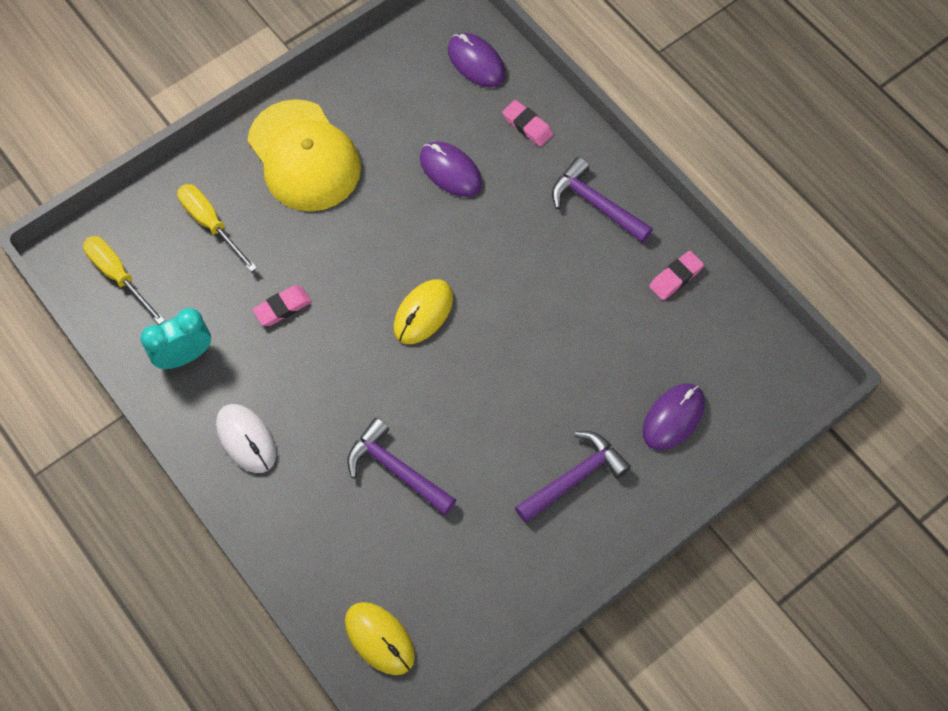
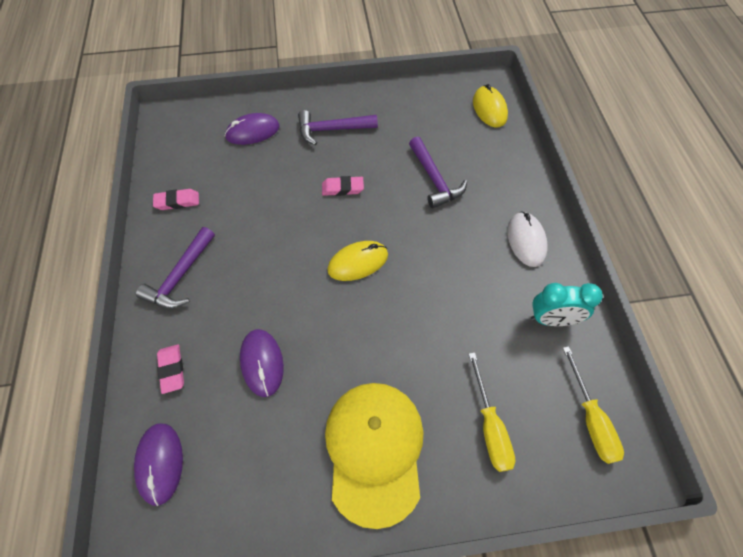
camera: 150 degrees left, 5 degrees down
(282, 308) = (459, 319): pink eraser -> pink eraser (342, 188)
(595, 204) = (180, 276): purple hammer -> purple hammer turned 45 degrees clockwise

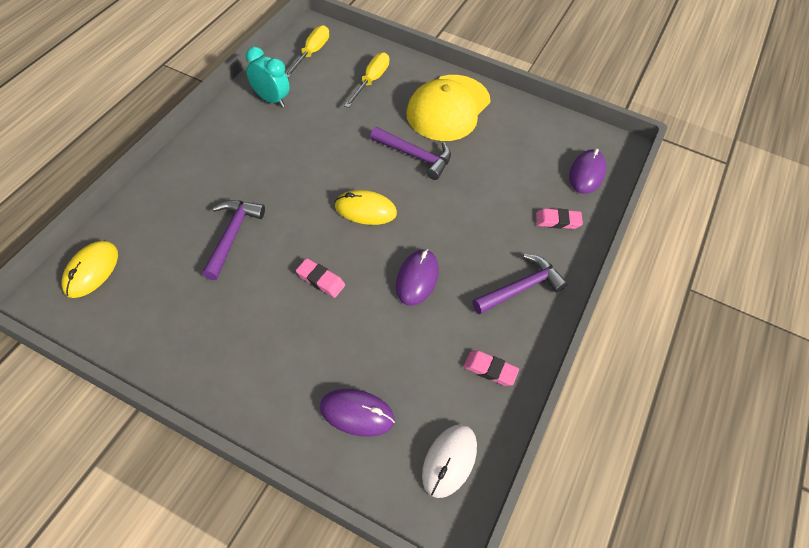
camera: 150 degrees left, 5 degrees down
(172, 370) = (558, 221): pink eraser -> pink eraser turned 75 degrees clockwise
(262, 363) = (489, 188): purple mouse -> purple mouse (417, 278)
(332, 129) = (270, 355): purple hammer -> purple hammer (415, 156)
(526, 240) = (223, 147): white mouse -> white mouse (449, 461)

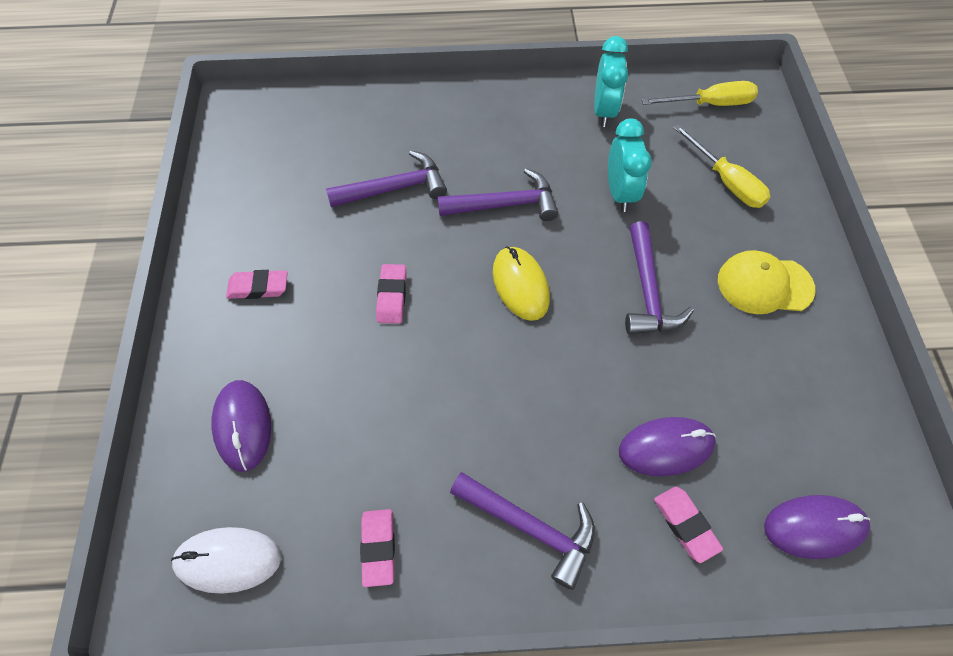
camera: 65 degrees right, 5 degrees up
(91, 271) = (283, 114): yellow mouse -> none
(248, 357) = (258, 287): none -> pink eraser
(299, 185) = (505, 205): none -> purple hammer
(339, 128) = (620, 193): none -> turquoise clock
(371, 81) = (726, 181): yellow screwdriver -> yellow screwdriver turned 60 degrees clockwise
(417, 278) = (460, 392): purple mouse -> purple mouse (666, 447)
(448, 108) = (764, 285): yellow cap -> yellow cap, size x0.62

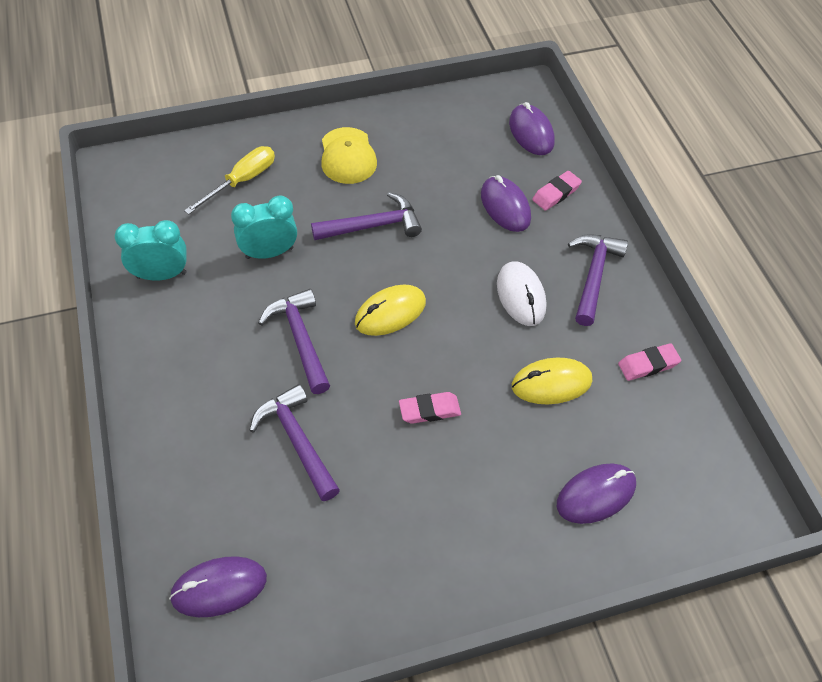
camera: 105 degrees left, 5 degrees down
(228, 560) = (702, 464): white mouse -> white mouse (521, 296)
(258, 287) = (453, 534): pink eraser -> none
(286, 126) = (219, 588): none -> purple mouse
(387, 423) = (551, 383): none -> yellow mouse
(710, 104) = (144, 195): yellow screwdriver -> none

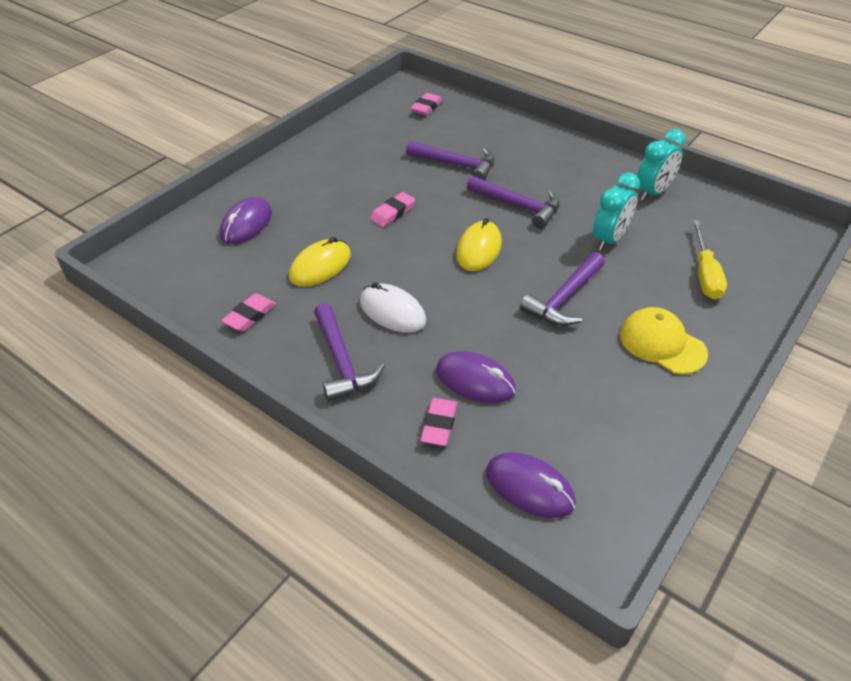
camera: 145 degrees right, 10 degrees down
(219, 588) = (426, 107): purple mouse -> pink eraser

